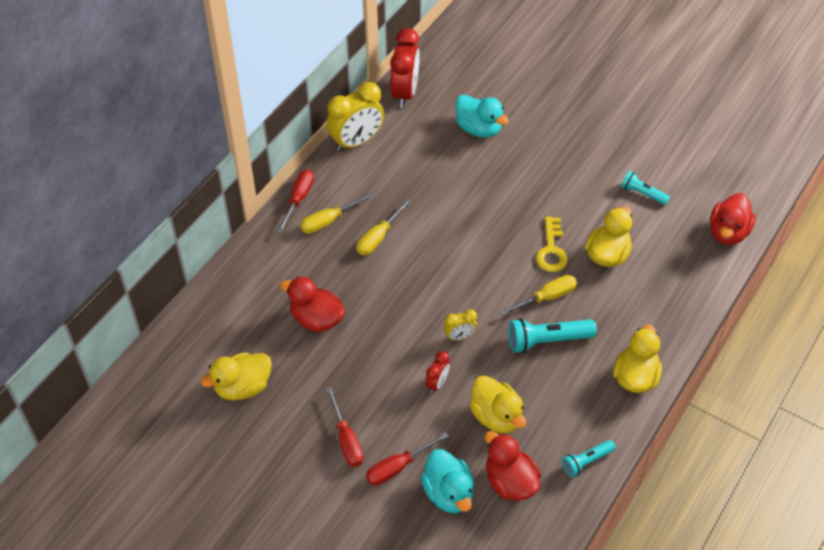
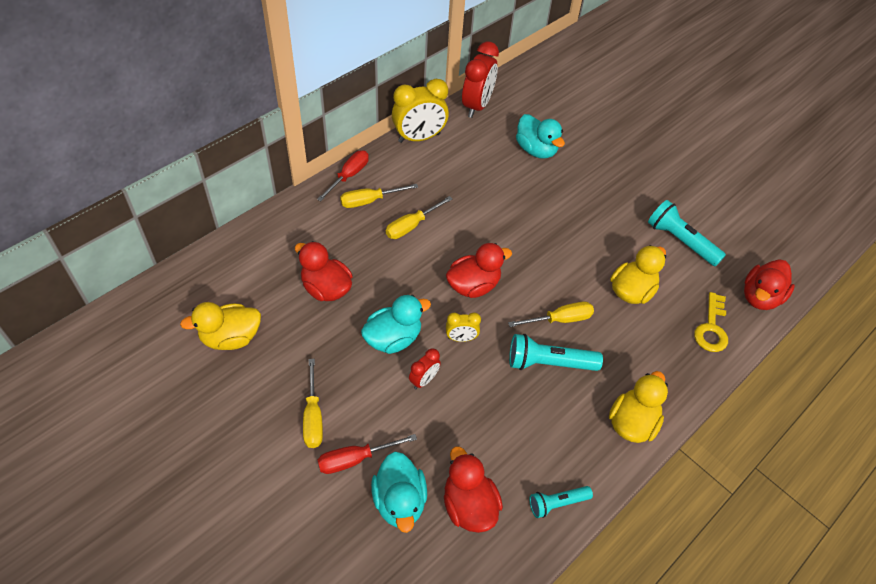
camera: 10 degrees right, 0 degrees up
(346, 440) = (313, 416): red screwdriver -> yellow screwdriver
(396, 352) = (393, 339): none -> turquoise duck
(456, 283) = (473, 286): none -> red duck
(496, 416) = (474, 430): yellow duck -> none
(551, 250) = (576, 275): yellow key -> yellow key (711, 328)
(642, 193) = (680, 241): turquoise flashlight -> turquoise flashlight, size x1.63

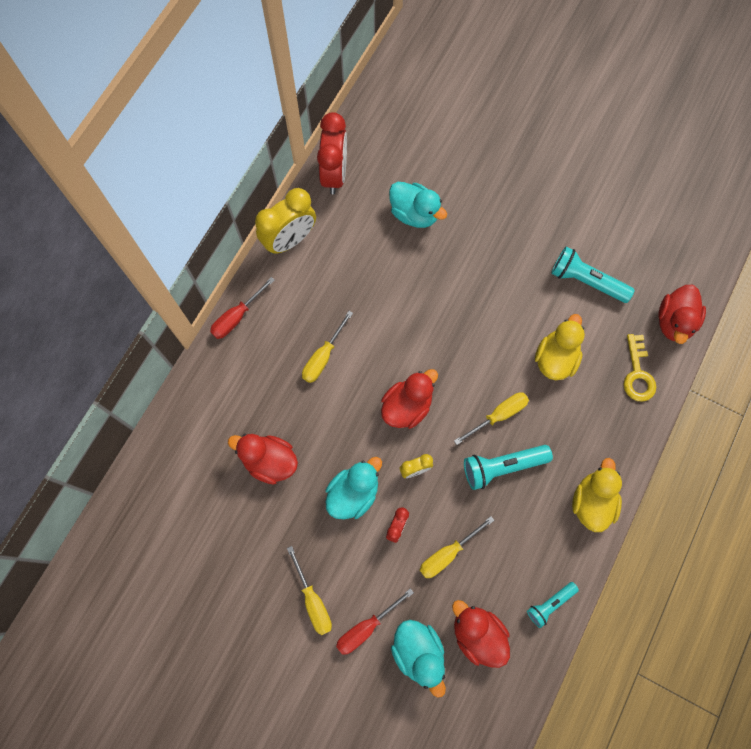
camera: 15 degrees left, 20 degrees up
(231, 338) = (203, 548): yellow duck -> none
(349, 176) = (237, 317): red screwdriver -> red screwdriver turned 150 degrees counterclockwise
(370, 201) = (270, 341): yellow screwdriver -> yellow screwdriver (447, 553)

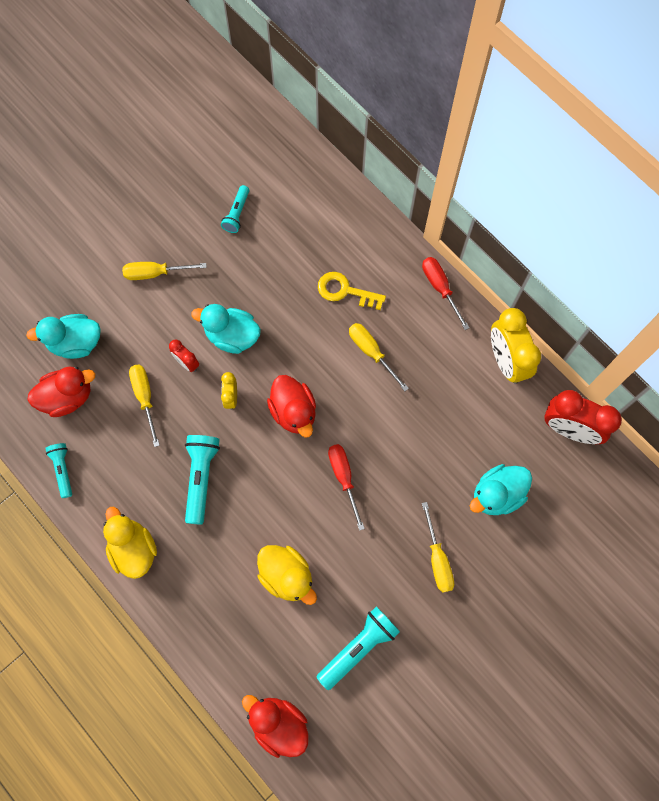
camera: 110 degrees right, 0 degrees up
(218, 541) = (237, 214): none -> turquoise flashlight
(269, 461) = (290, 275): red duck -> none
(353, 493) = (232, 336): turquoise duck -> turquoise duck turned 135 degrees clockwise
(366, 627) = (114, 308): red screwdriver -> red screwdriver (344, 478)
(498, 415) = (251, 494): yellow screwdriver -> yellow screwdriver (437, 559)
(592, 502) = (133, 549): yellow duck -> yellow duck turned 150 degrees counterclockwise
(637, 374) = (238, 655): yellow key -> yellow key (345, 291)

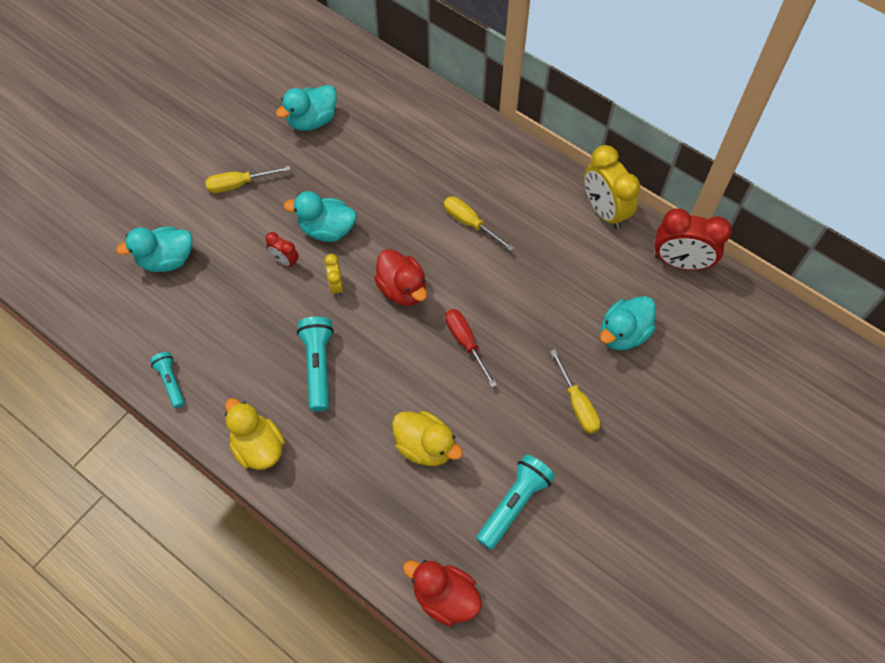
camera: 10 degrees left, 10 degrees down
(67, 397) = (165, 311): red duck -> none
(145, 398) = (247, 300): yellow screwdriver -> none
(237, 214) = (312, 120): turquoise flashlight -> turquoise duck
(345, 291) = (432, 172): yellow key -> none
(440, 288) = (525, 156): red screwdriver -> none

